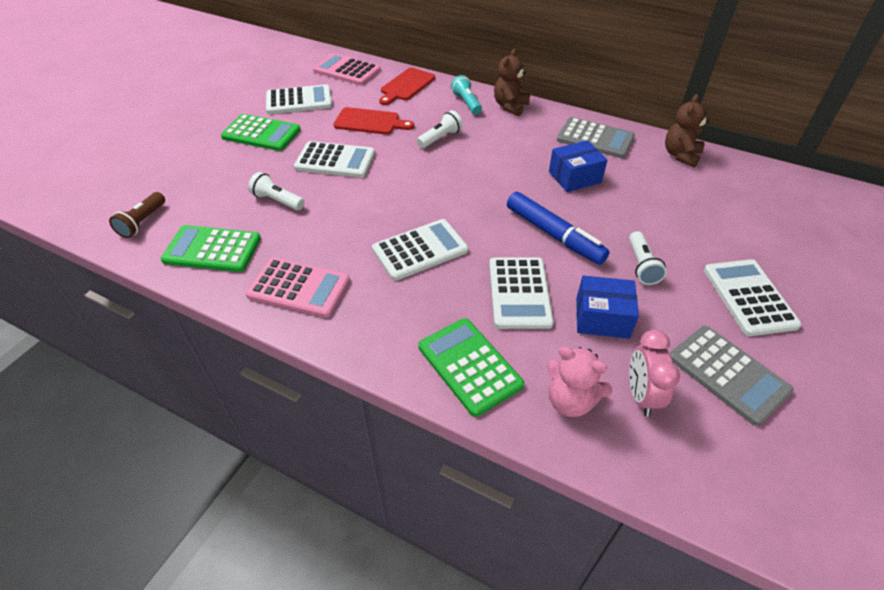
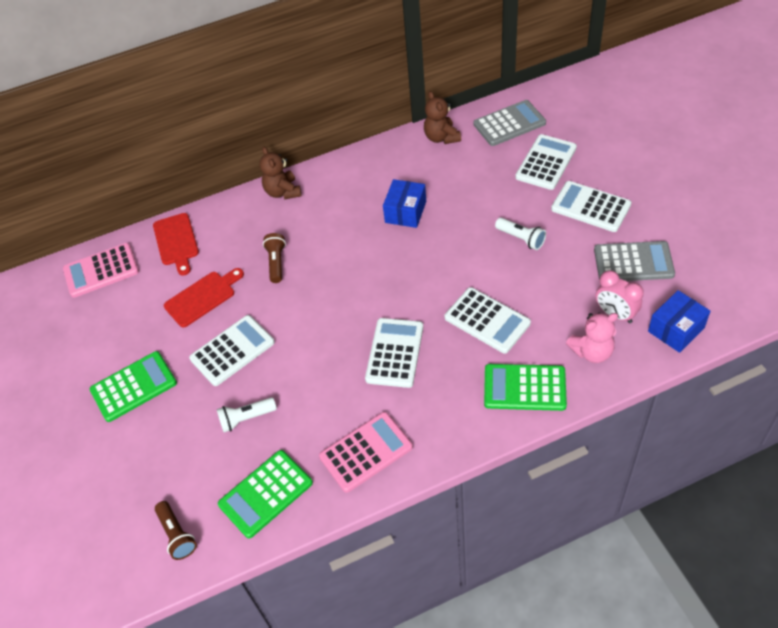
camera: 45 degrees left, 5 degrees up
(299, 101) = (111, 332): white calculator -> white calculator (546, 162)
(440, 138) = (276, 263): white flashlight -> brown flashlight
(466, 103) = (247, 216): turquoise flashlight -> none
(554, 235) = (452, 265): blue marker -> none
(595, 139) = (376, 170): grey calculator -> grey calculator (509, 124)
(602, 318) = (545, 291): blue box -> blue box (676, 329)

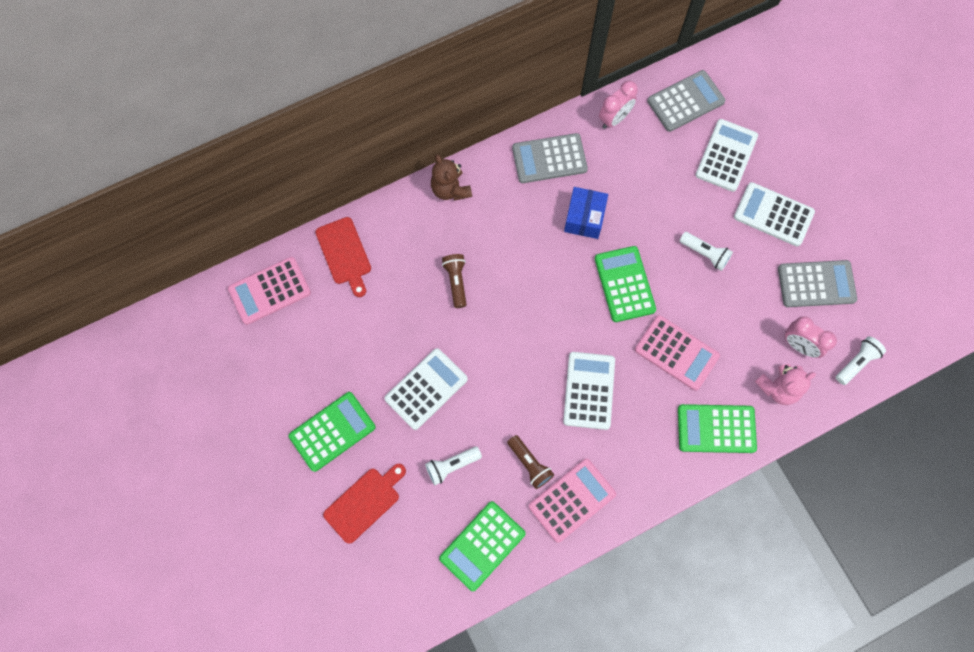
camera: 10 degrees left, 20 degrees up
(177, 535) = (404, 590): brown flashlight -> brown flashlight (529, 464)
(202, 297) = (385, 324): red cutting board -> red cutting board (364, 502)
(378, 168) = (549, 159): none -> grey calculator
(439, 263) = (624, 284): none -> green calculator
(441, 137) = (614, 118): brown teddy bear -> pink clock
(487, 320) = (676, 353): white calculator -> pink calculator
(676, 329) = (856, 362): blue box -> white flashlight

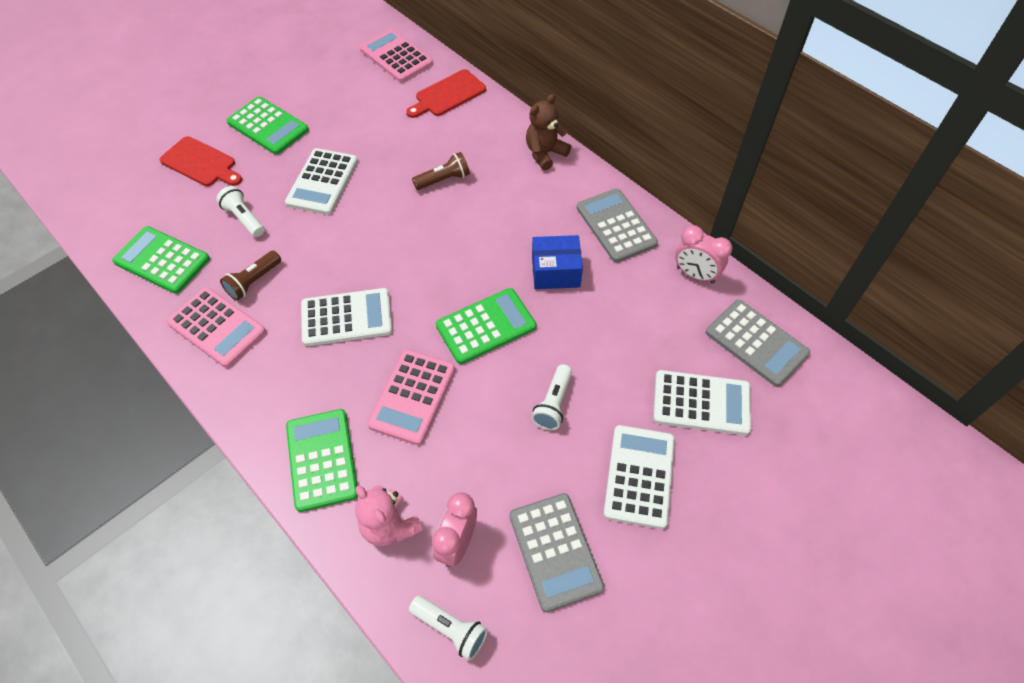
camera: 75 degrees right, 15 degrees down
(426, 389) = (322, 182): white calculator -> white calculator turned 75 degrees clockwise

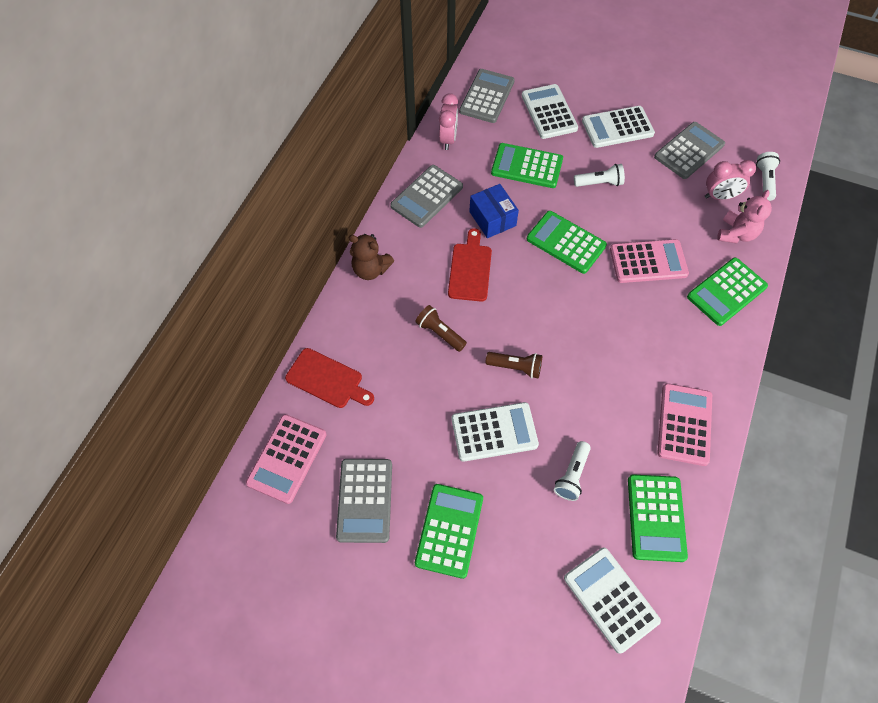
camera: 115 degrees left, 5 degrees up
(201, 163) = (531, 566): red cutting board -> red cutting board (470, 269)
(253, 281) = (628, 423): brown flashlight -> brown flashlight (515, 367)
(330, 88) = (364, 500): none -> grey calculator
(347, 318) = (616, 335): white calculator -> white calculator (611, 599)
(617, 337) = (527, 166): none -> green calculator

